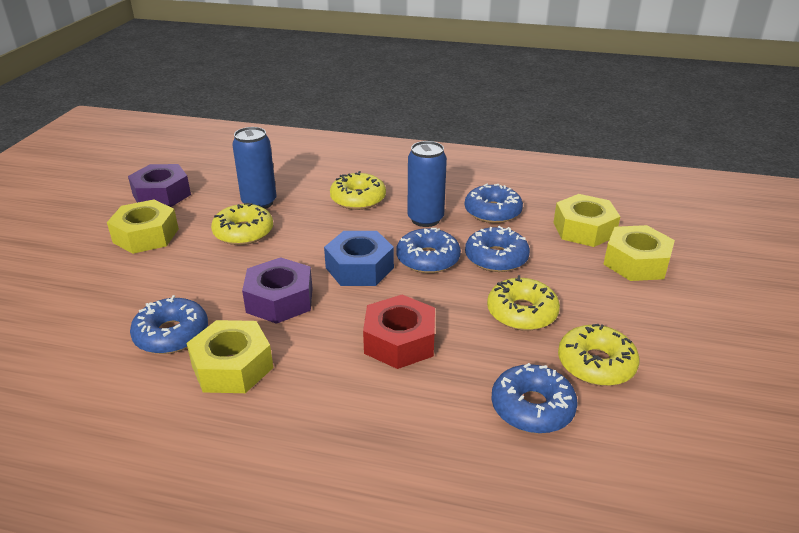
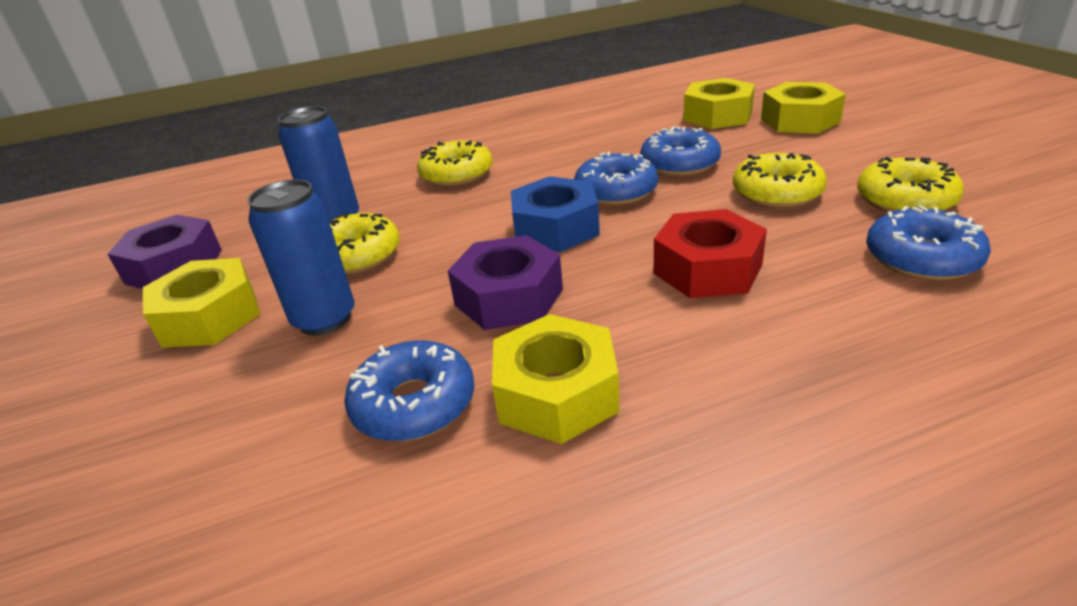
camera: 30 degrees left, 0 degrees up
(425, 219) = (558, 163): blue can -> blue can (325, 319)
(492, 212) = (615, 133): blue donut -> none

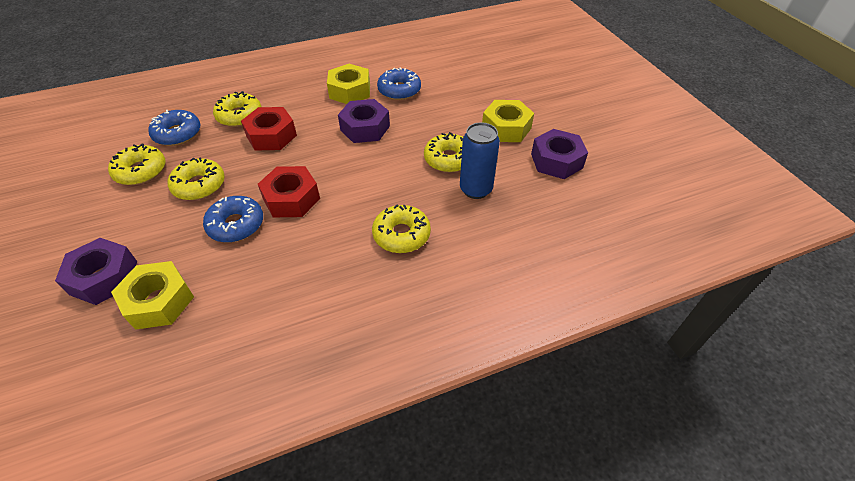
camera: 175 degrees right, 15 degrees up
(325, 319) = (448, 123): blue can -> none
(556, 228) = (336, 169): blue nut -> none
(616, 191) = (291, 199): blue donut -> red nut
(800, 120) = (104, 277): yellow nut -> purple nut
(819, 304) = (239, 116): none -> yellow donut

